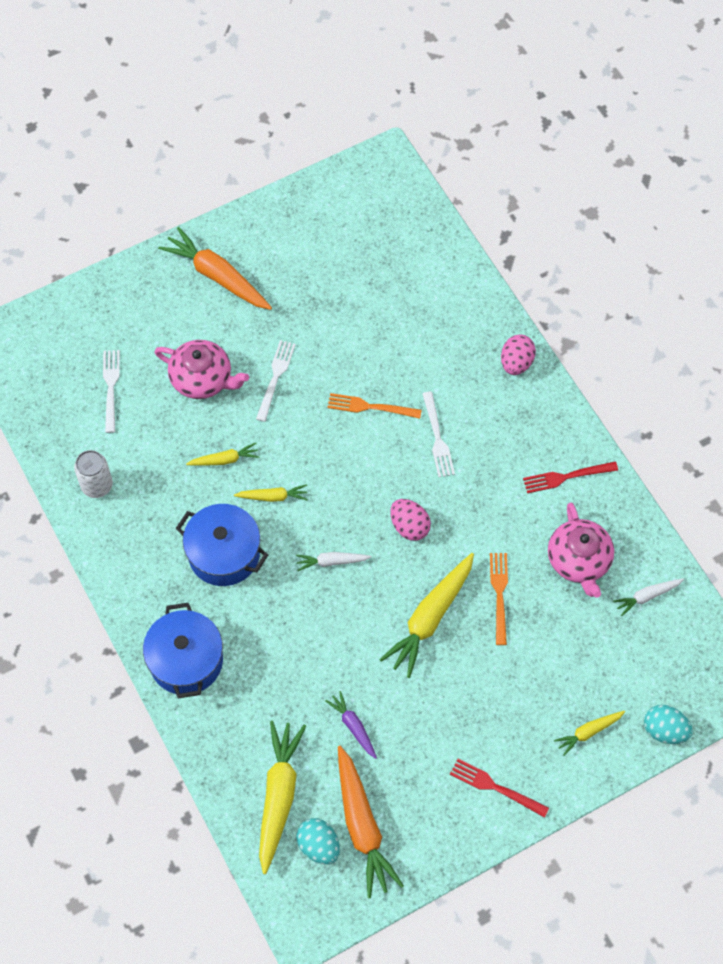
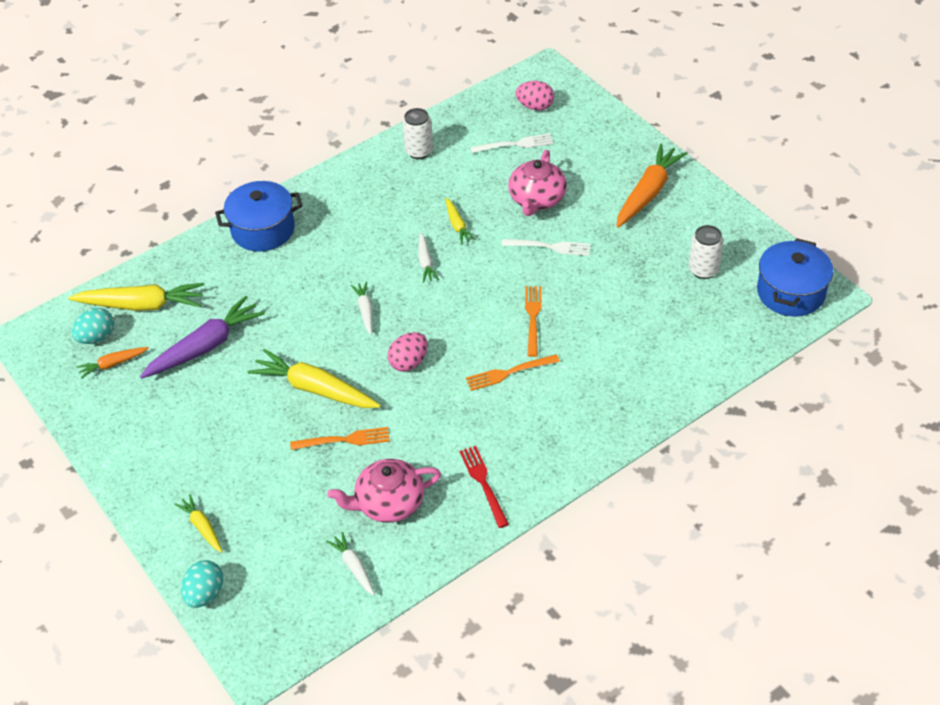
camera: 85 degrees right, 15 degrees down
(224, 554) = (365, 238): blue pot -> blue pot (790, 292)
(273, 497) = (425, 262): yellow carrot -> white carrot
(335, 250) = (703, 270): none -> white can
(353, 726) = (205, 346): purple carrot -> purple carrot, size x1.93
(362, 826) = (113, 364): orange carrot -> orange carrot, size x0.52
(437, 438) = (508, 373): white fork -> orange fork
(495, 787) = (147, 456): red fork -> none
(516, 363) = (610, 427): pink egg -> pink egg (535, 107)

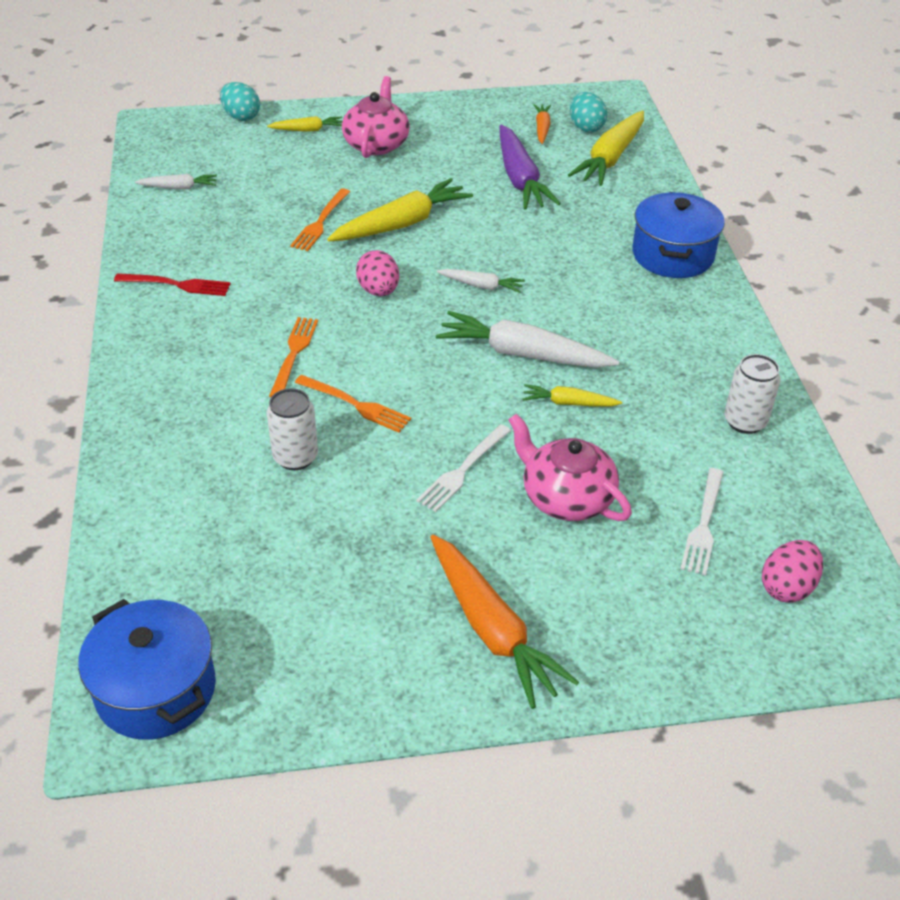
camera: 115 degrees right, 5 degrees down
(388, 503) = (221, 224): pink teapot -> pink teapot (376, 144)
(425, 262) = (522, 354): white carrot -> white carrot, size x1.93
(703, 270) = (287, 609): white can -> white can (295, 457)

